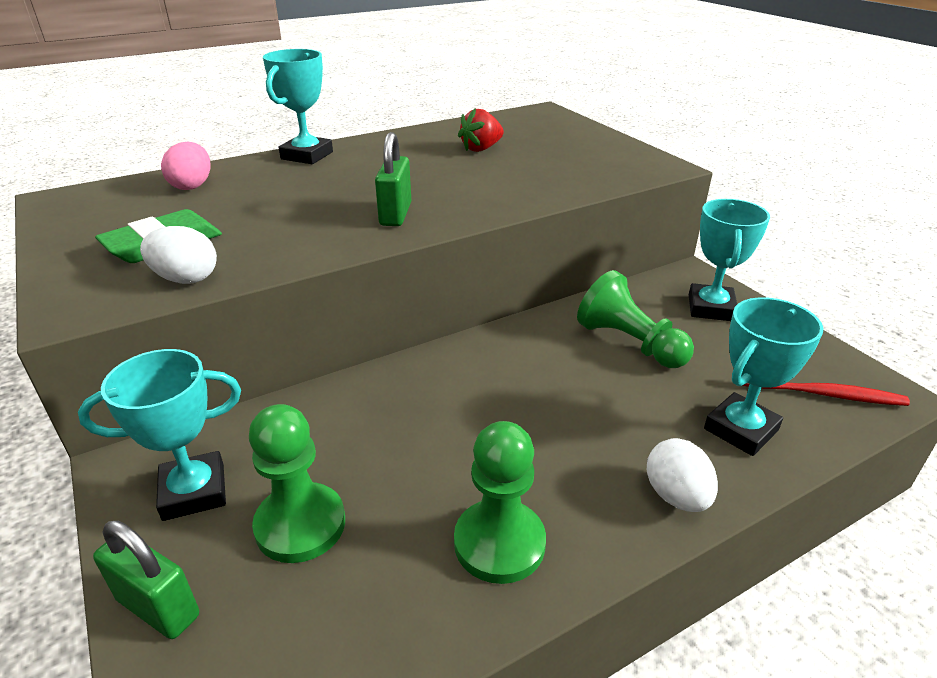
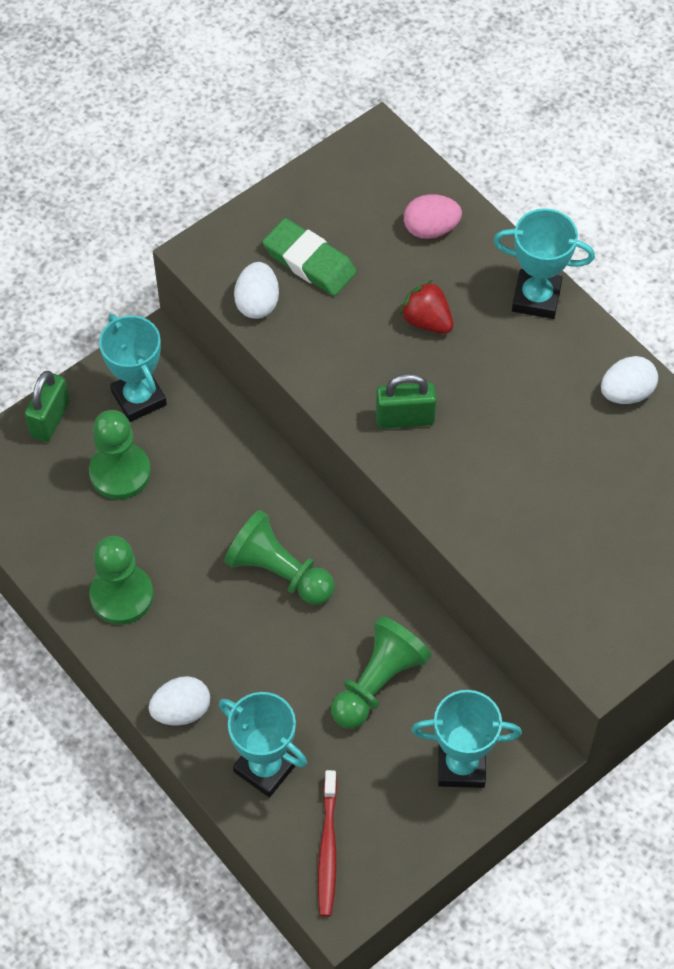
camera: 80 degrees right, 25 degrees up
(419, 137) = (626, 393): none -> white egg
(481, 149) = (605, 465): red strawberry -> red strawberry (427, 321)
(494, 393) = (279, 572): none -> green pawn

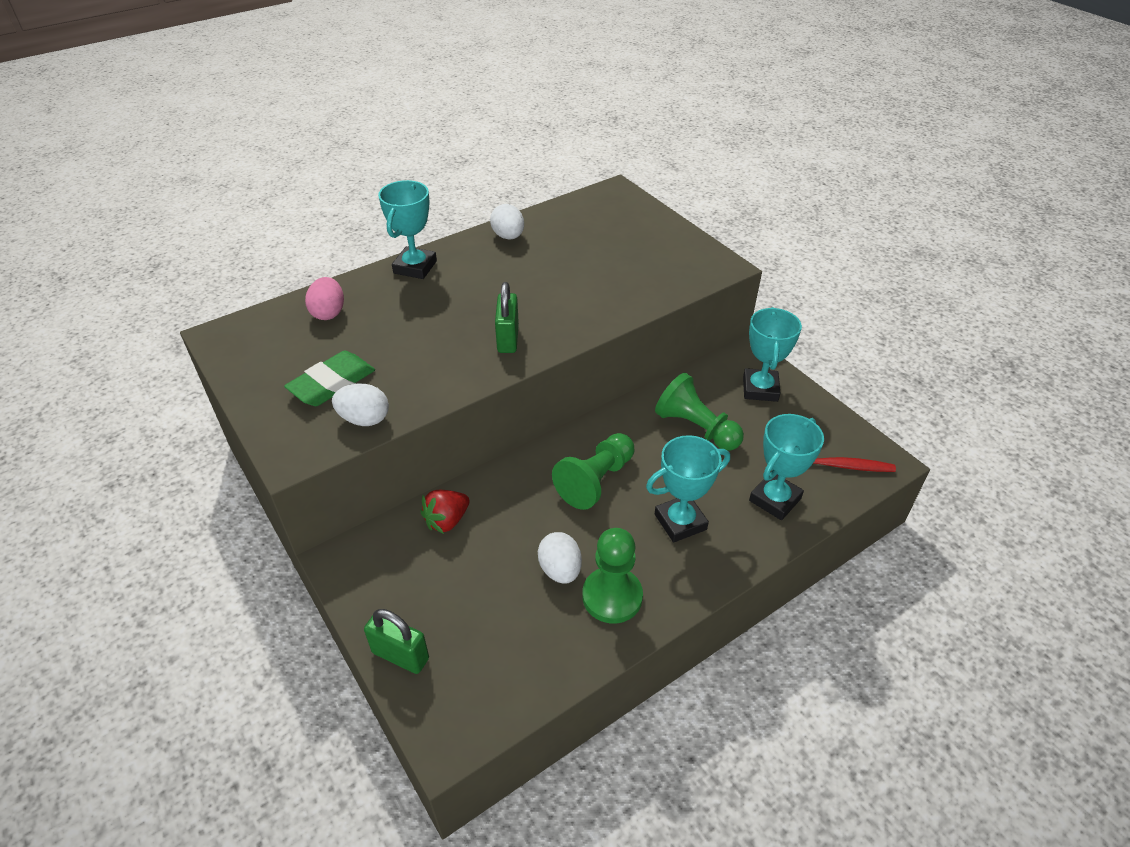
camera: 85 degrees left, 15 degrees down
(120, 472) = (477, 594): green pawn -> none
(139, 398) = (396, 575): turquoise trophy -> turquoise trophy (680, 522)
(181, 711) = (728, 554): white egg -> white egg (560, 570)
(427, 321) = (418, 321): red strawberry -> red strawberry (447, 520)

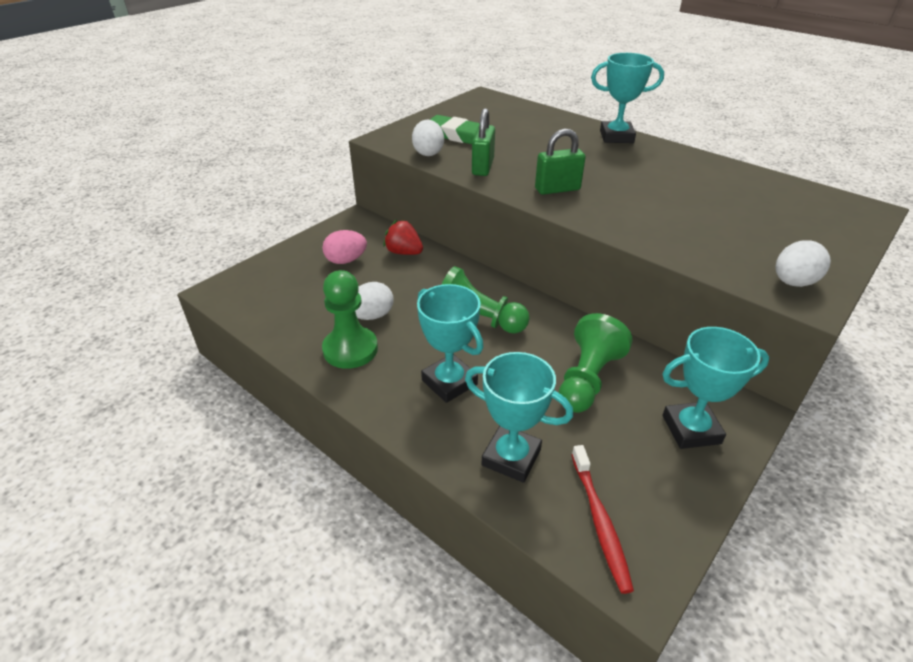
camera: 75 degrees right, 5 degrees down
(328, 313) = (532, 119): pink egg -> pink egg (346, 260)
(400, 655) = (282, 258): green padlock -> green padlock (482, 167)
(508, 236) = (705, 166): white egg -> white egg (793, 282)

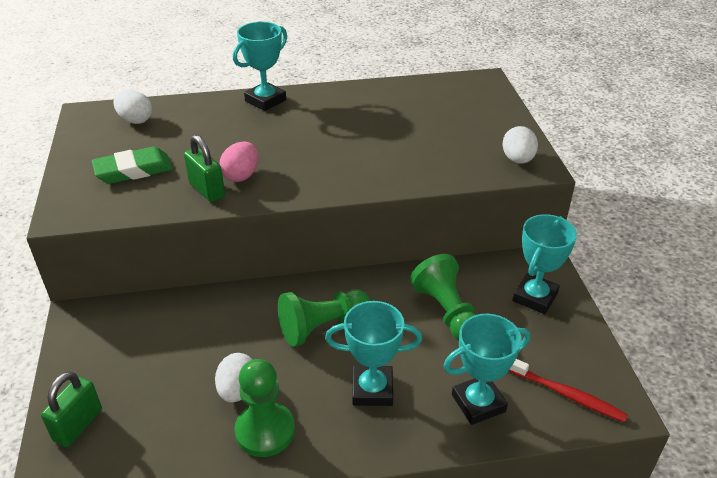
camera: 50 degrees left, 0 degrees up
(346, 260) = (135, 362): pink egg -> pink egg (241, 175)
(404, 252) = (177, 315): red strawberry -> none
(428, 153) = (135, 204): white egg -> white egg (135, 120)
(557, 189) = (295, 175): green padlock -> green padlock (78, 425)

